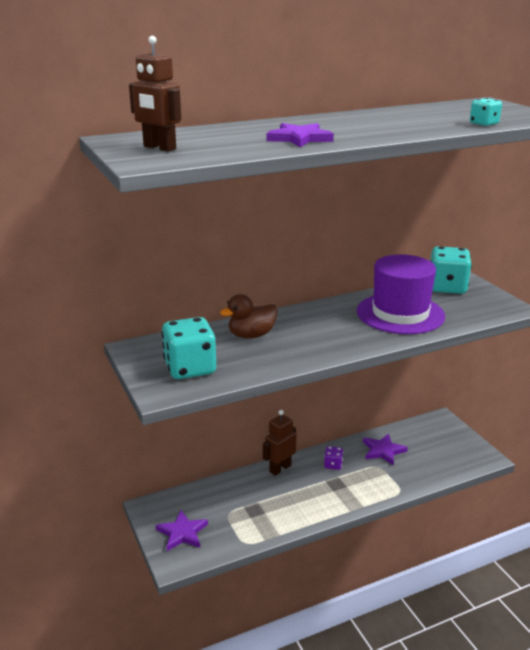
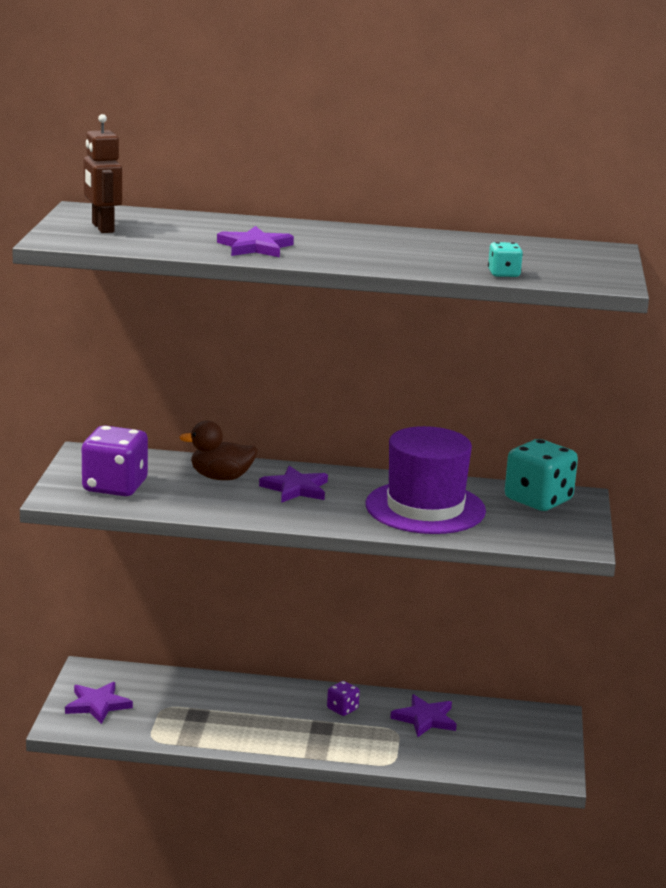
camera: 30 degrees right, 5 degrees down
(190, 368) = (115, 486): turquoise dice -> purple dice
(280, 468) = (274, 689): brown robot -> none
(309, 327) = (296, 488): none -> purple star

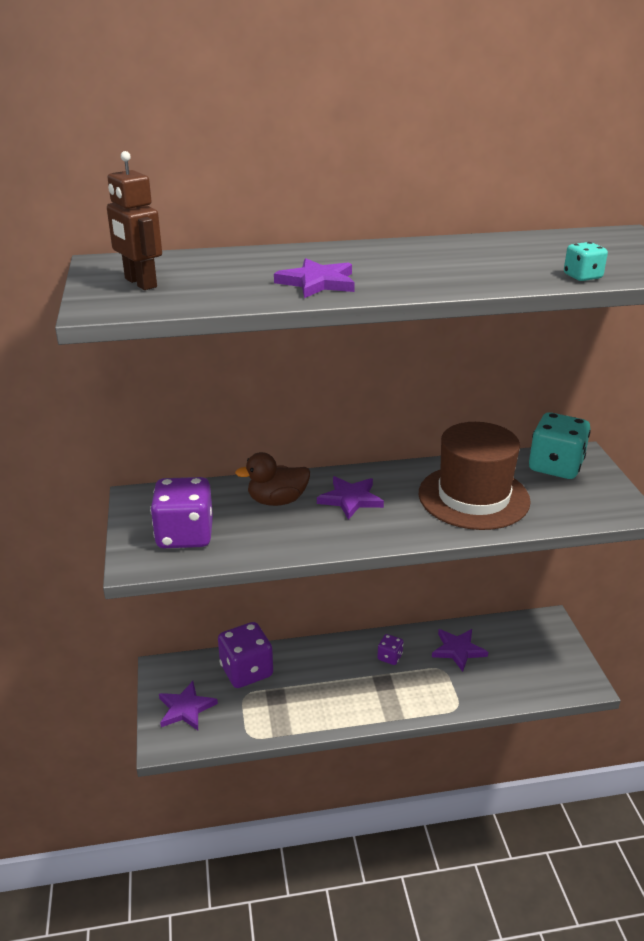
camera: 15 degrees left, 10 degrees up
(177, 689) = (246, 671): none -> purple dice
(425, 508) = (473, 497): purple hat -> brown hat

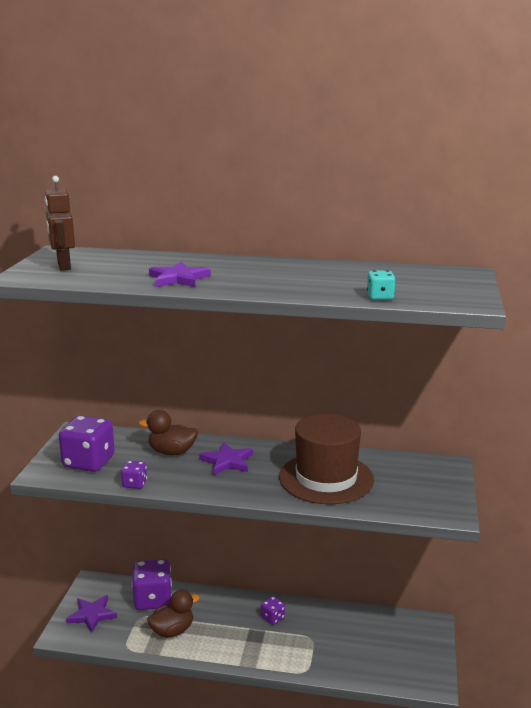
camera: 20 degrees right, 10 degrees down
(264, 551) = (135, 484): none -> purple dice
(290, 702) = (172, 631): none -> brown duck
(458, 650) = (334, 627): purple star -> none
(555, 466) = (416, 469): turquoise dice -> none

